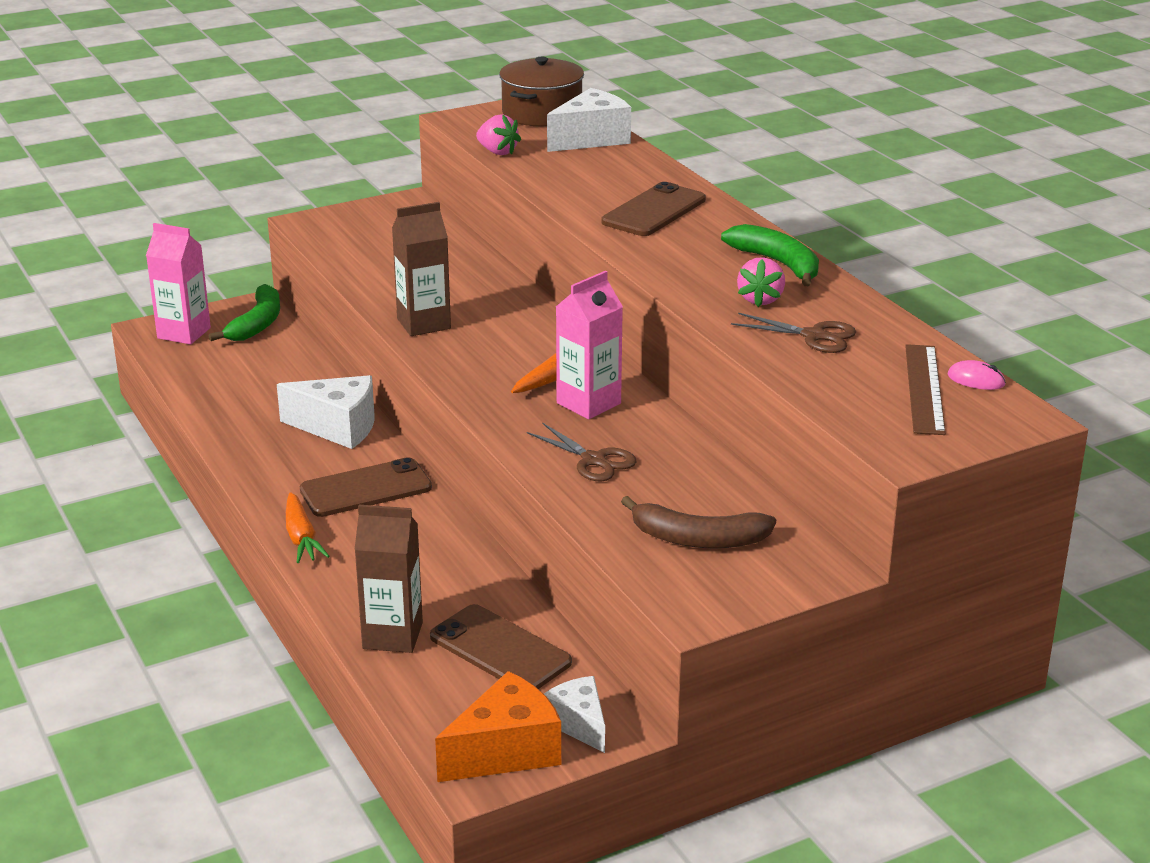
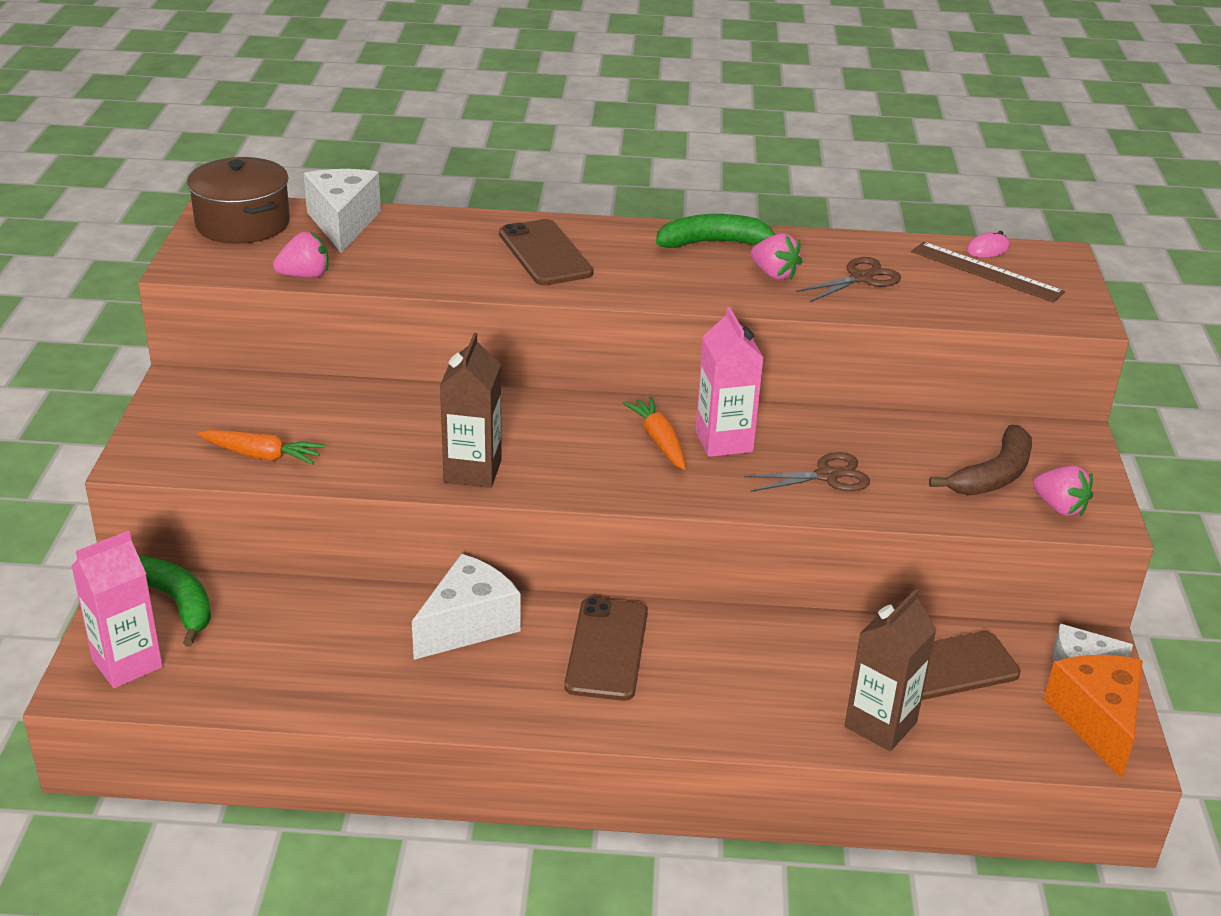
camera: 60 degrees left, 5 degrees up
(301, 537) = (662, 724): orange carrot -> orange carrot (262, 455)
(686, 585) = (1059, 507): none -> pink strawberry

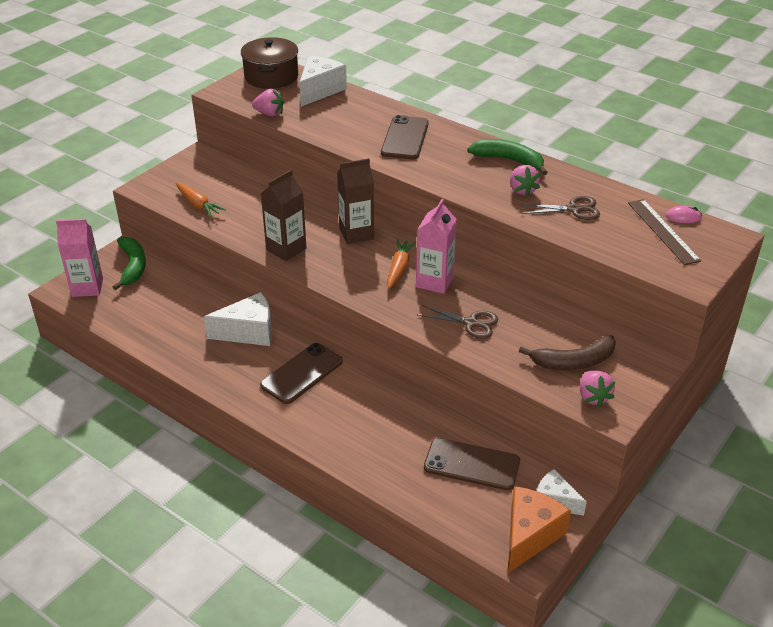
camera: 35 degrees right, 5 degrees up
(880, 724) = (401, 477): brown carton -> brown carton (356, 234)

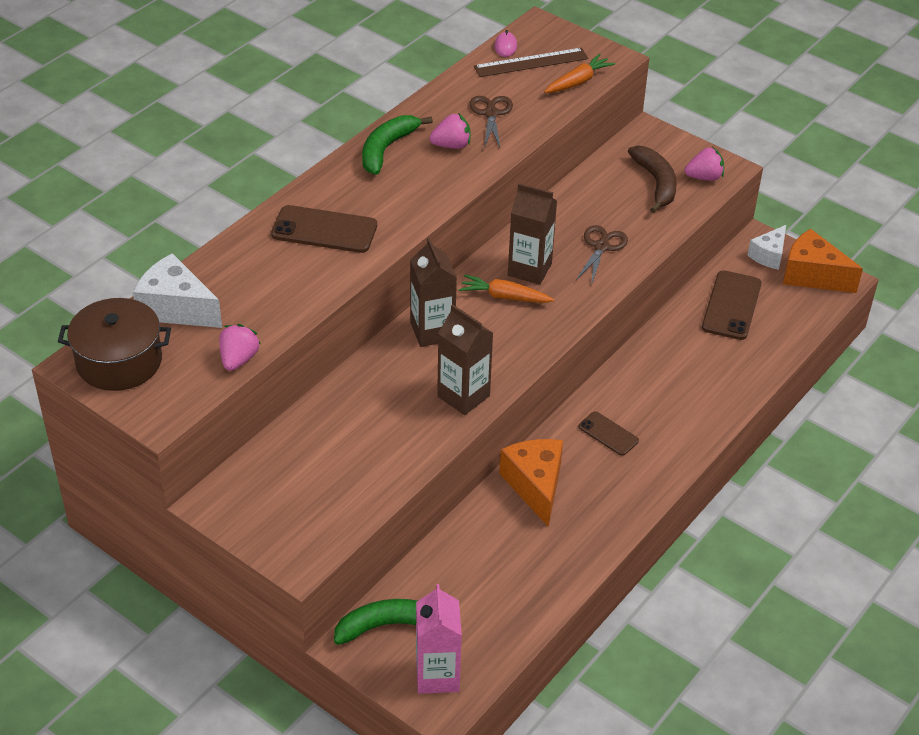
camera: 90 degrees left, 5 degrees up
(198, 205) = (353, 492): orange carrot -> orange carrot (578, 82)
(248, 332) = (535, 486): white cheese -> orange cheese
(302, 373) = (608, 434): brown phone -> brown phone, size x0.59
(434, 281) = (529, 269): pink carton -> brown carton

